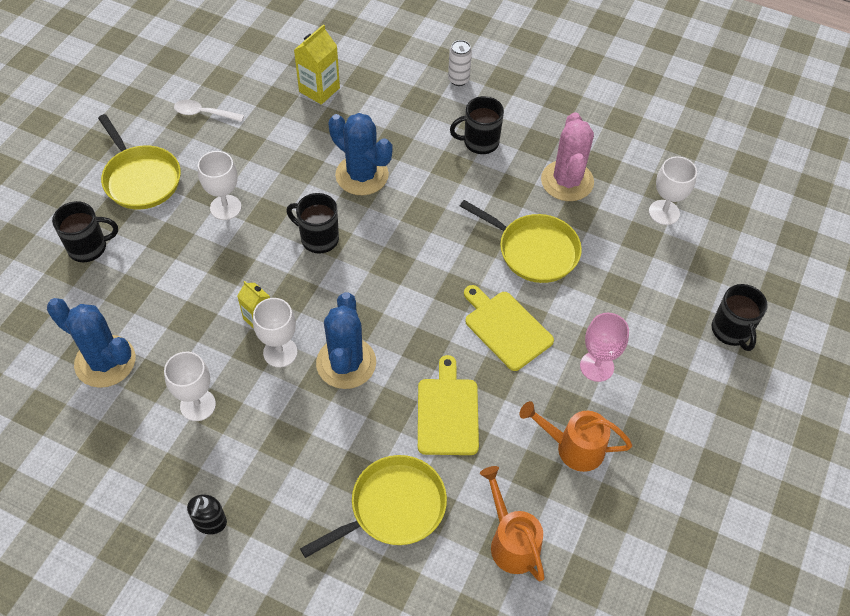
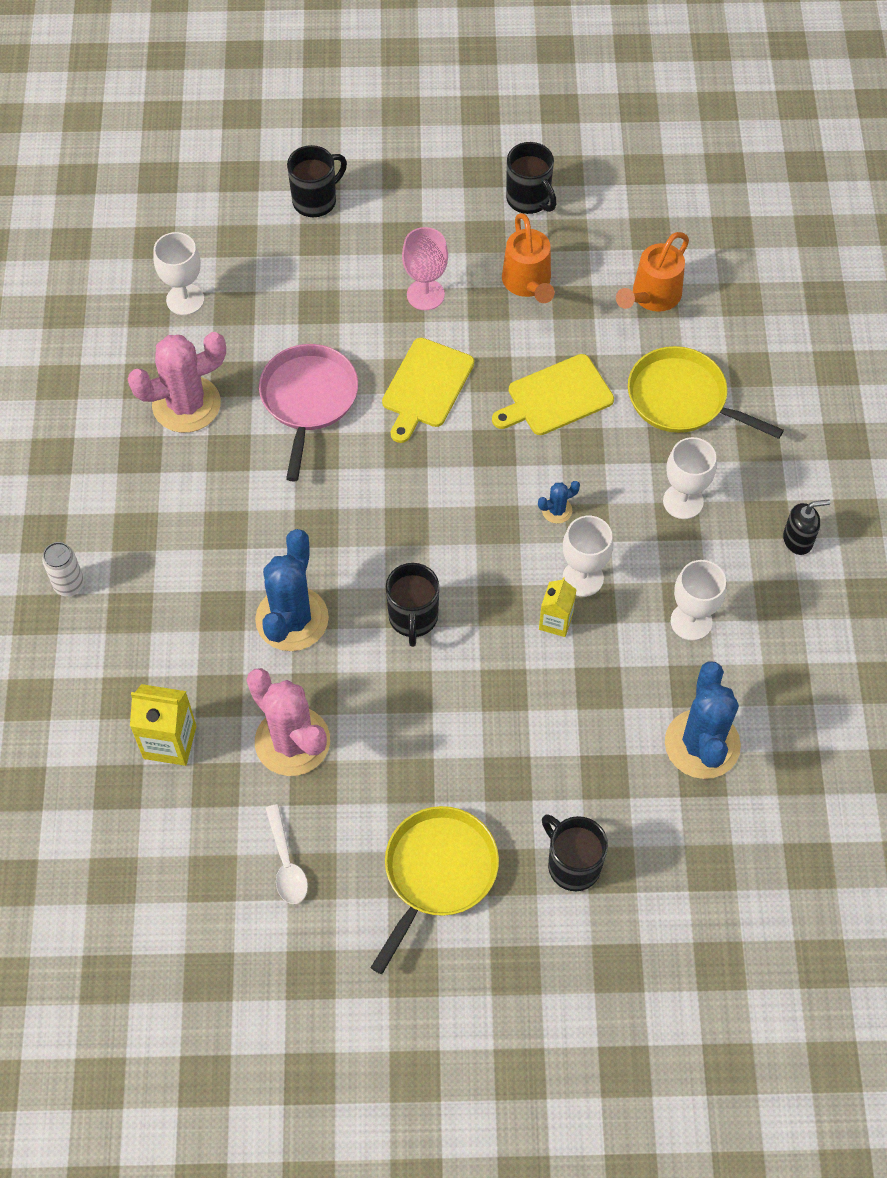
camera: 115 degrees left, 5 degrees up
(225, 207) = (425, 744): white goblet -> white goblet (683, 501)
(277, 144) = (292, 741): none -> pink cactus
(346, 363) = (557, 510): blue cactus -> blue cactus, size x0.43
(479, 142) = (170, 516): black mug -> black mug (529, 199)
(534, 250) = (308, 399): yellow pan -> pink pan

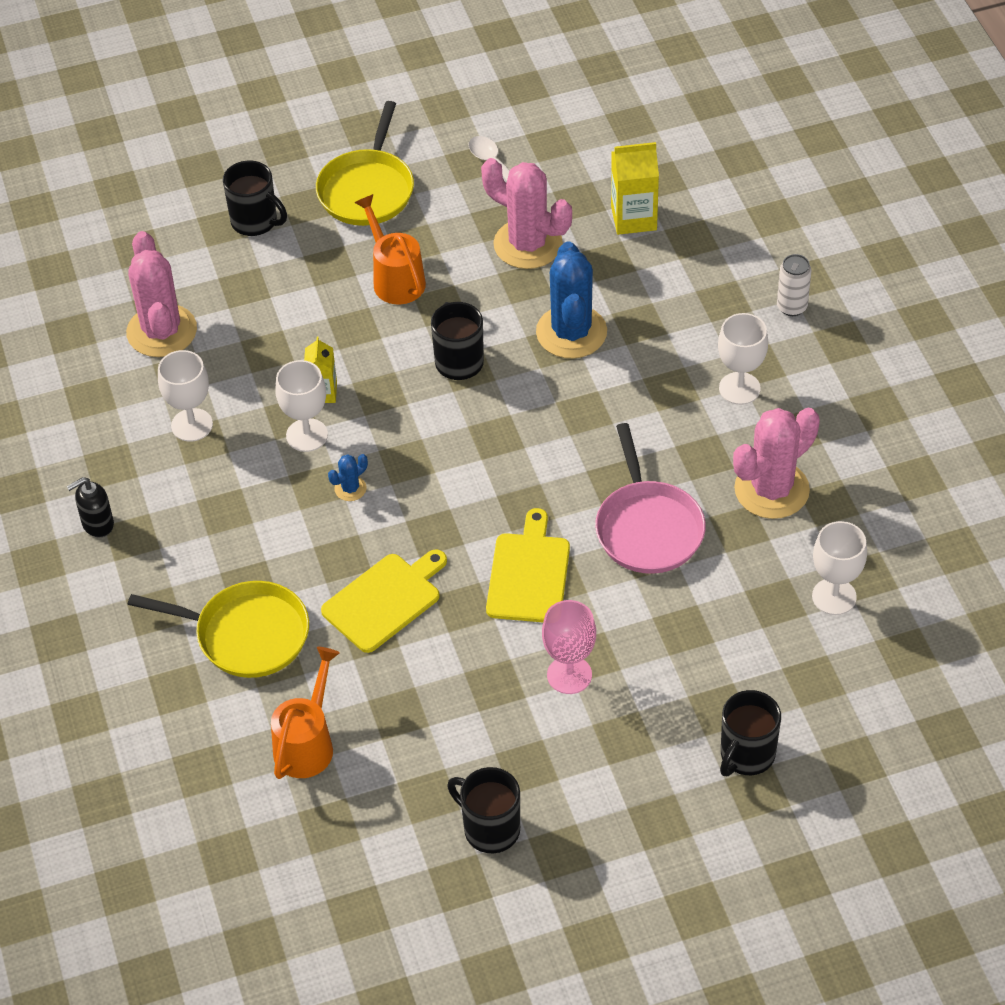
camera: 165 degrees right, 10 degrees down
(528, 284) = (456, 720): orange watering can -> orange watering can (395, 278)
(683, 501) = (223, 530): white goblet -> white goblet (739, 388)
(702, 744) = (162, 331): blue cactus -> pink cactus

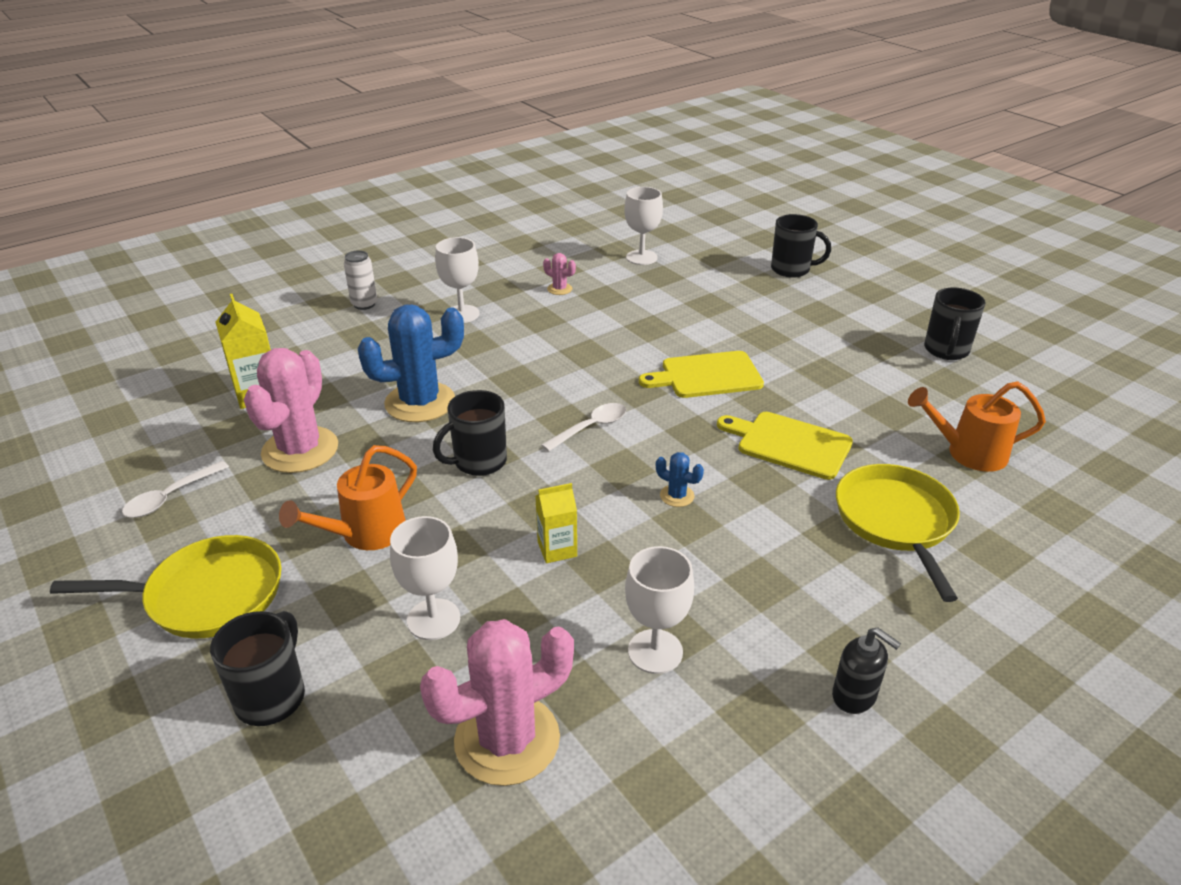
camera: 110 degrees left, 15 degrees down
(307, 435) = (623, 545): white goblet -> white goblet (433, 619)
(476, 453) = (591, 427): none -> white spoon
(569, 675) = (787, 341): pink goblet -> none
(648, 528) = (625, 331): pink pan -> none
(771, 490) = (559, 289): pink cactus -> pink cactus, size x0.43

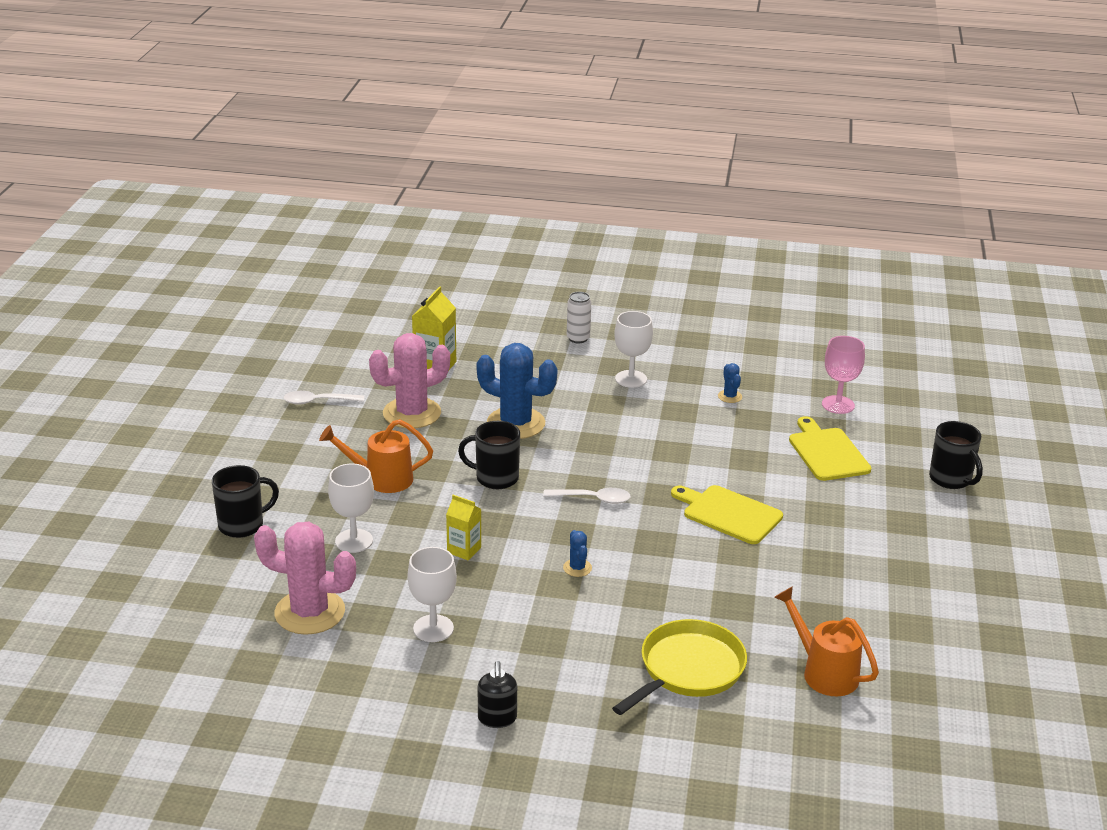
camera: 45 degrees right, 5 degrees down
(207, 595) = (274, 462): yellow pan -> none
(559, 289) = (730, 396): pink cactus -> blue cactus
(641, 257) = (838, 405): white goblet -> pink goblet
(789, 444) = (704, 587): yellow cutting board -> yellow cutting board (827, 452)
(946, 350) = (958, 607): black mug -> none

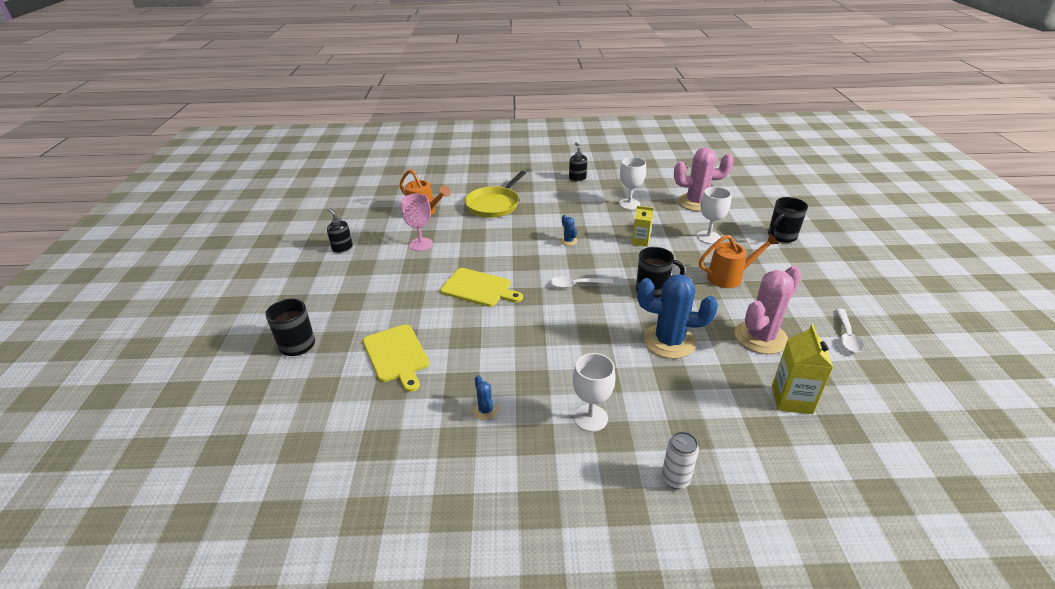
camera: 170 degrees right, 5 degrees up
(318, 402) = (847, 336): white spoon -> white spoon turned 120 degrees clockwise
(838, 405) = (374, 419): pink goblet -> pink goblet (421, 244)
(952, 612) = (342, 248): none -> black soap dispenser

